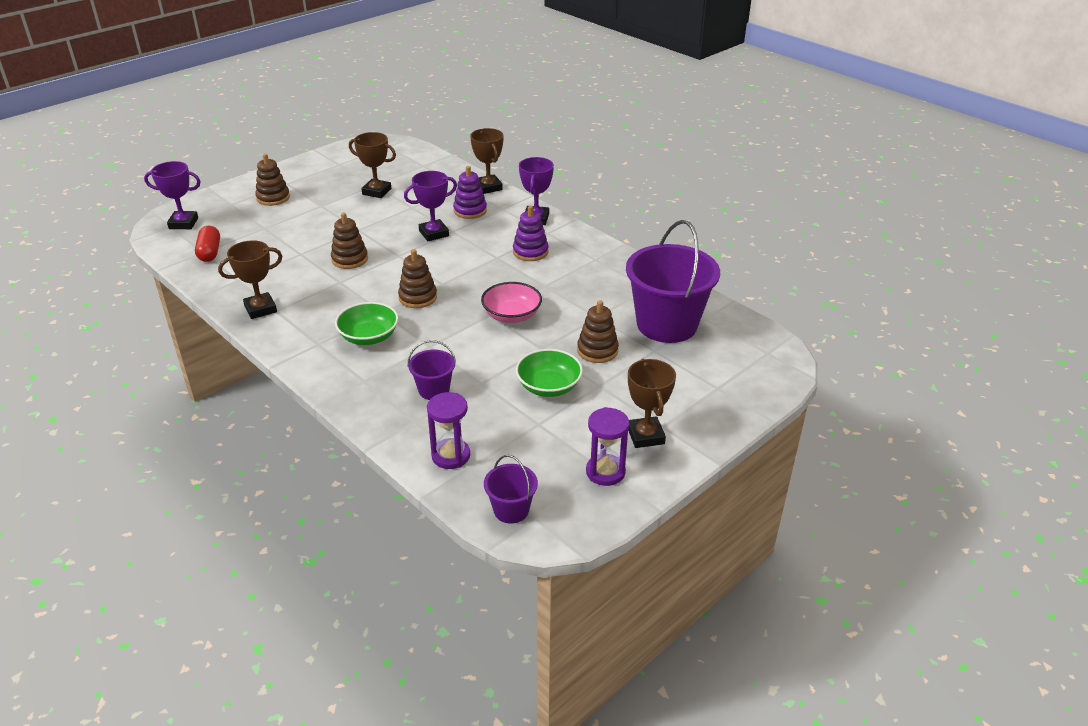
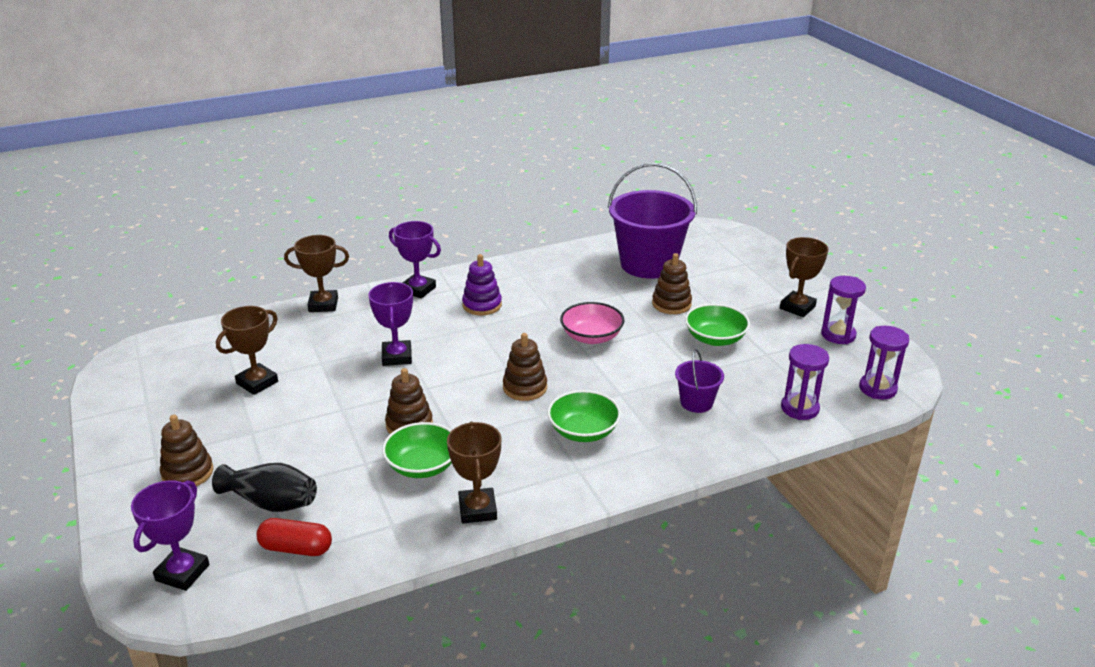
camera: 70 degrees left, 5 degrees down
(251, 232) = (271, 502): none -> black vase
(303, 276) = (422, 466): none -> green bowl
(470, 210) = (366, 325): purple stacking toy -> none
(511, 510) = (877, 389): purple bucket -> purple hourglass
(645, 436) = (797, 307): brown trophy -> brown trophy turned 60 degrees counterclockwise

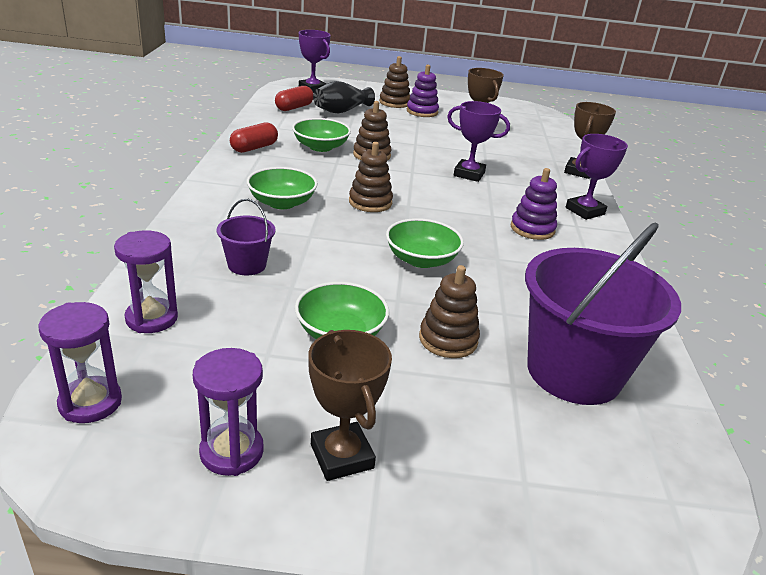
camera: 115 degrees right, 0 degrees up
(210, 439) = (422, 112): none -> purple stacking toy
(478, 510) = (254, 148): brown trophy -> red capsule
(591, 337) = (421, 259): pink bowl -> green bowl

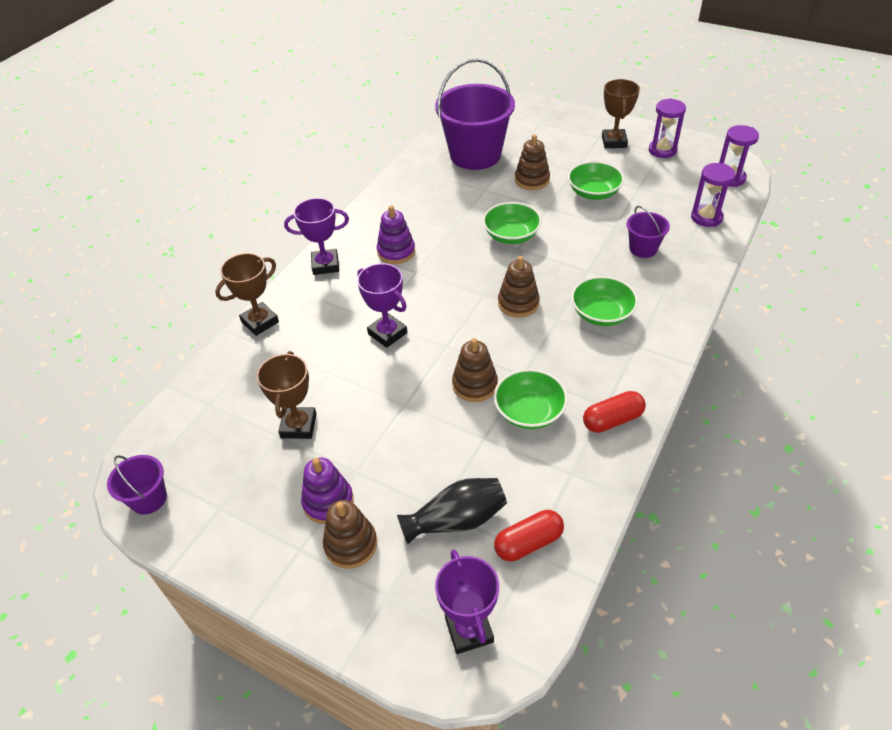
camera: 150 degrees left, 15 degrees up
(521, 107) = (149, 499): none -> purple bucket

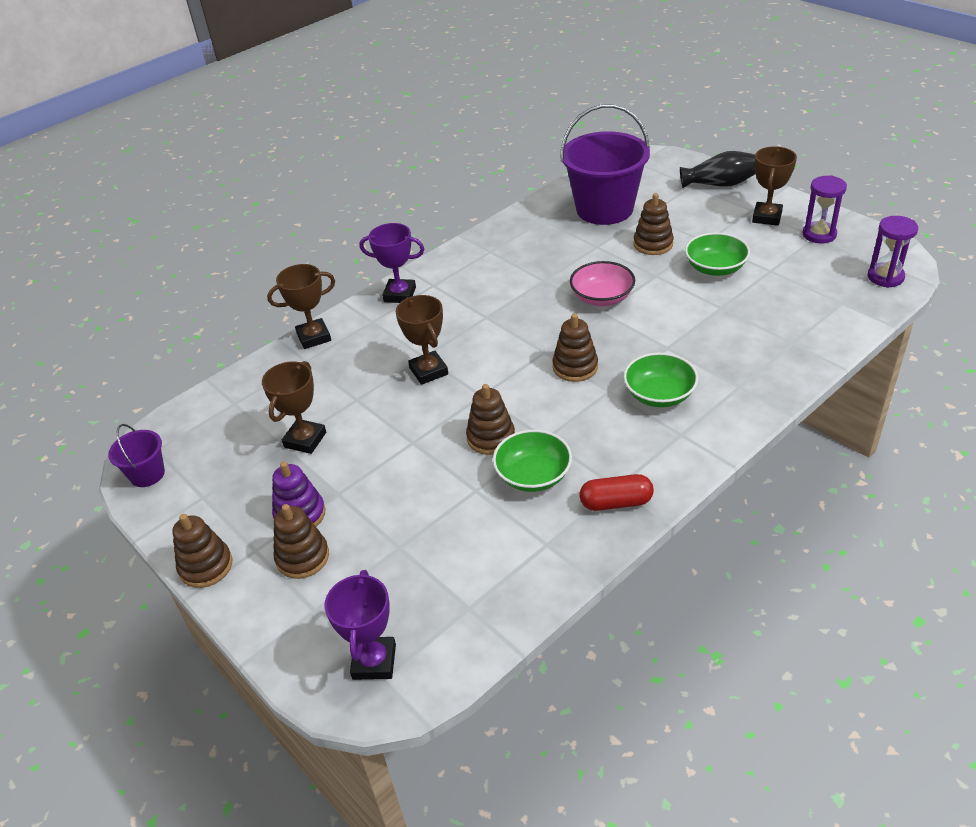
camera: 20 degrees right, 5 degrees down
(256, 579) = (206, 566): none -> brown stacking toy
(387, 333) = (429, 371): purple trophy -> brown trophy
(396, 252) = (475, 294): purple stacking toy -> none
(456, 520) = (411, 560): black vase -> black vase (719, 184)
(511, 235) = (602, 297): green bowl -> pink bowl
(528, 543) = (470, 598): red capsule -> none
(643, 249) = (741, 336): purple bucket -> none
(706, 217) = (833, 315): purple hourglass -> none

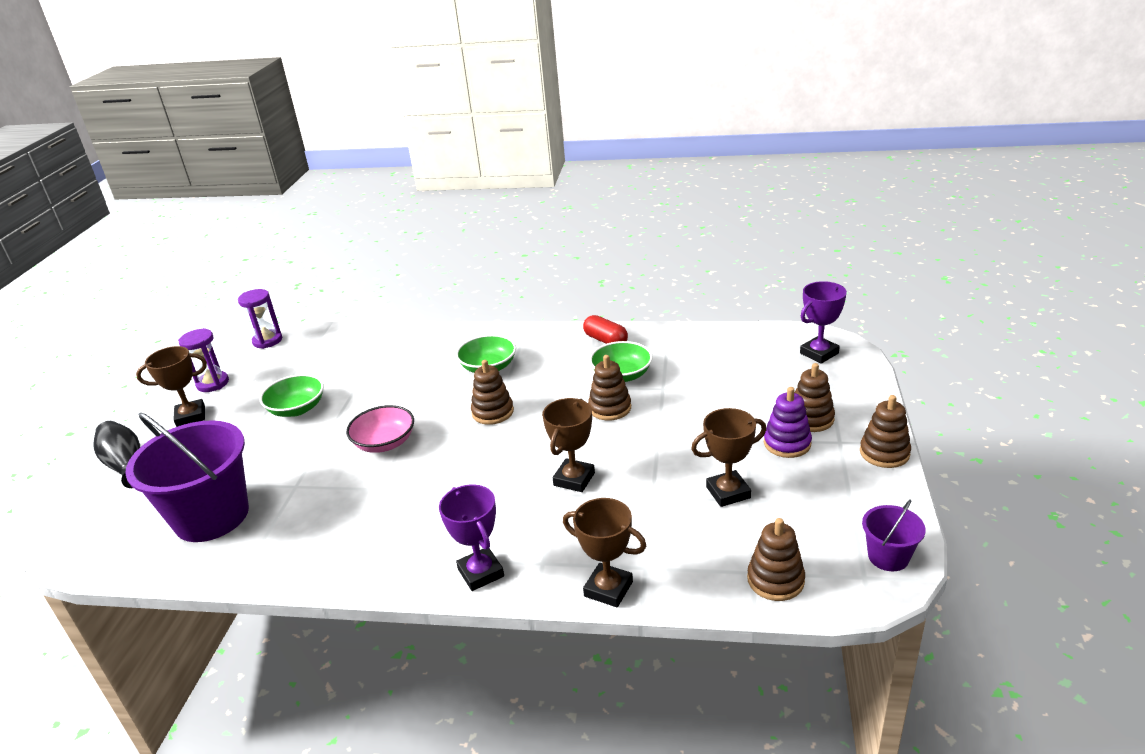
camera: 130 degrees left, 10 degrees down
(653, 244) = (273, 455): brown stacking toy -> brown stacking toy (775, 580)

